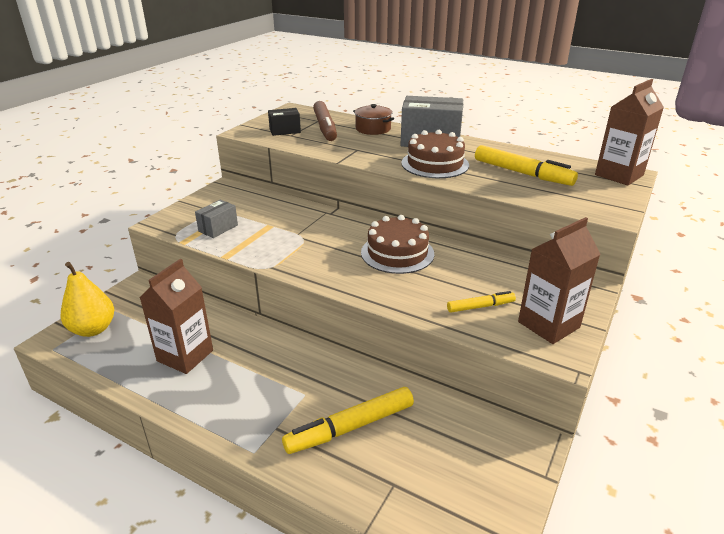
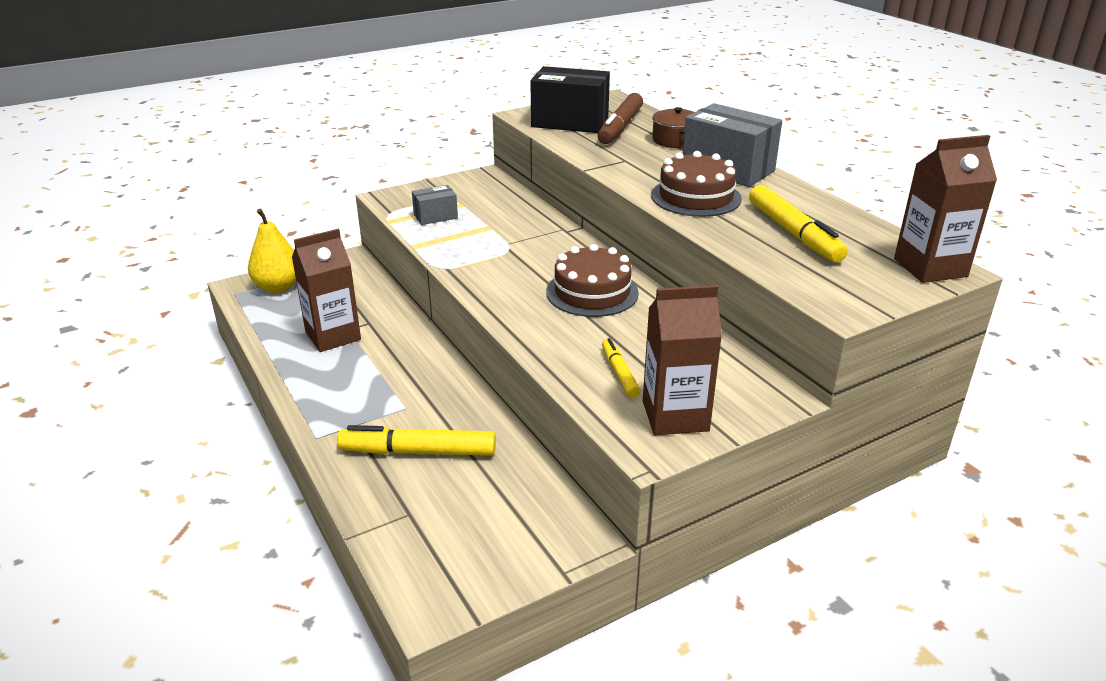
camera: 30 degrees right, 0 degrees up
(285, 131) = (570, 122): black box -> black box, size x1.91
(480, 306) = (619, 373): yellow marker -> yellow marker turned 120 degrees counterclockwise

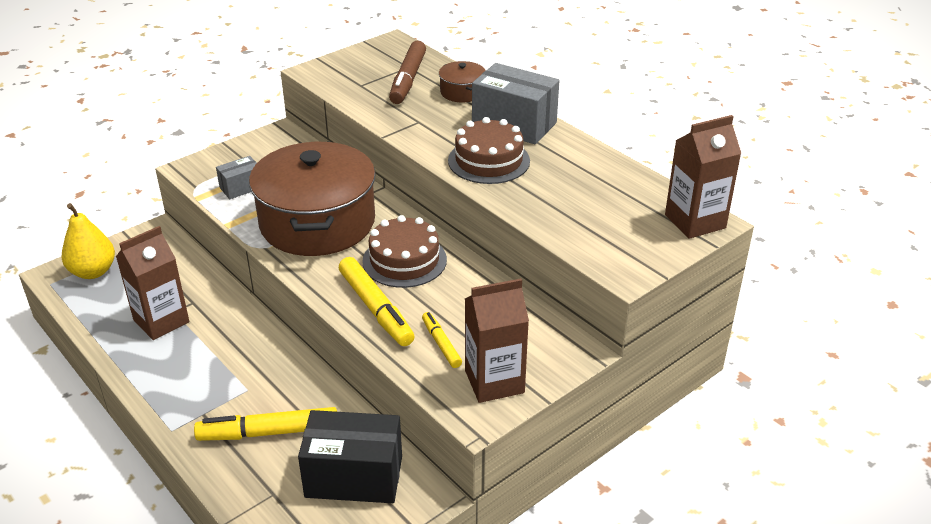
camera: 10 degrees left, 5 degrees up
(506, 252) = (317, 223): none -> brown pot
(570, 122) = (358, 77): black box -> black box (354, 477)
(794, 233) = (579, 194): yellow marker -> yellow marker (376, 308)

